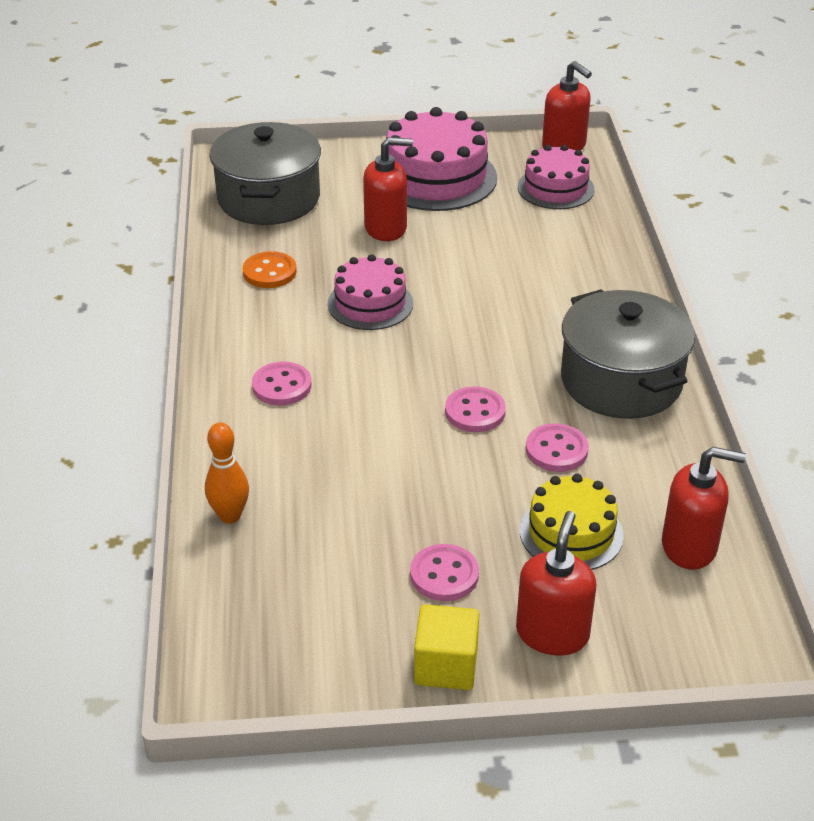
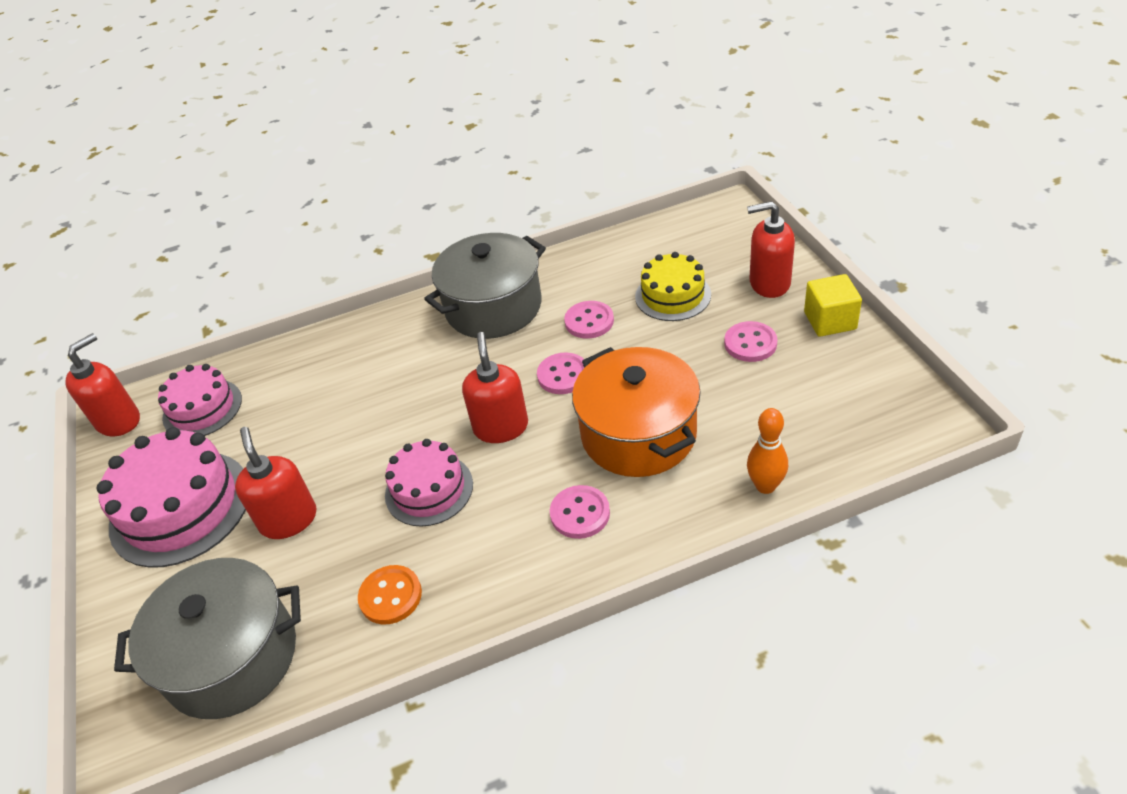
camera: 100 degrees left, 5 degrees up
(355, 446) = (638, 434): none -> orange pot
(689, 546) = (655, 245): red soap dispenser -> red soap dispenser (501, 427)

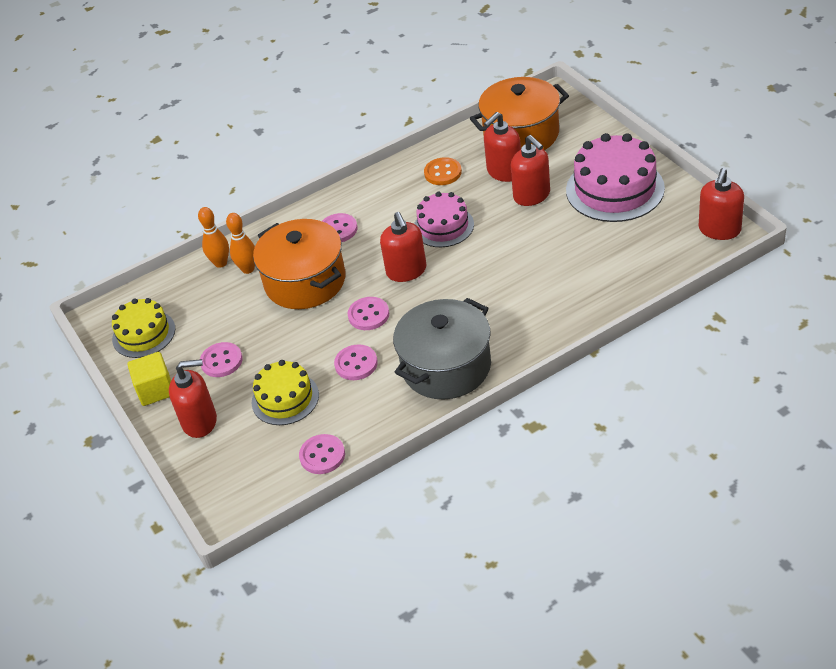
camera: 170 degrees right, 0 degrees up
(202, 408) = (655, 248): pink cake -> none
(231, 657) = (521, 134): grey pot -> orange pot
(301, 575) = (504, 172): none -> red soap dispenser
(637, 243) = (322, 455): none -> pink button
(722, 468) = (248, 269): none -> orange bowling pin
(864, 391) = (144, 334): none -> yellow cake

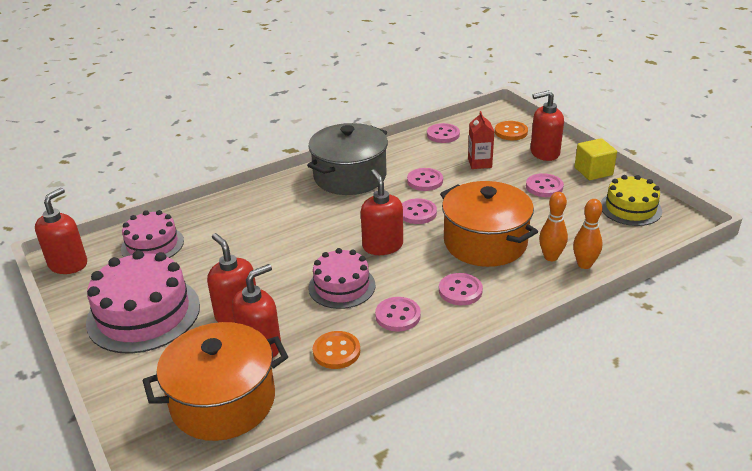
camera: 175 degrees right, 10 degrees down
(229, 464) = (511, 132): none -> orange button
(285, 398) = (479, 163): yellow cake -> red carton
(394, 204) = (398, 316): none -> pink button
(644, 257) = (152, 245): none -> pink cake

